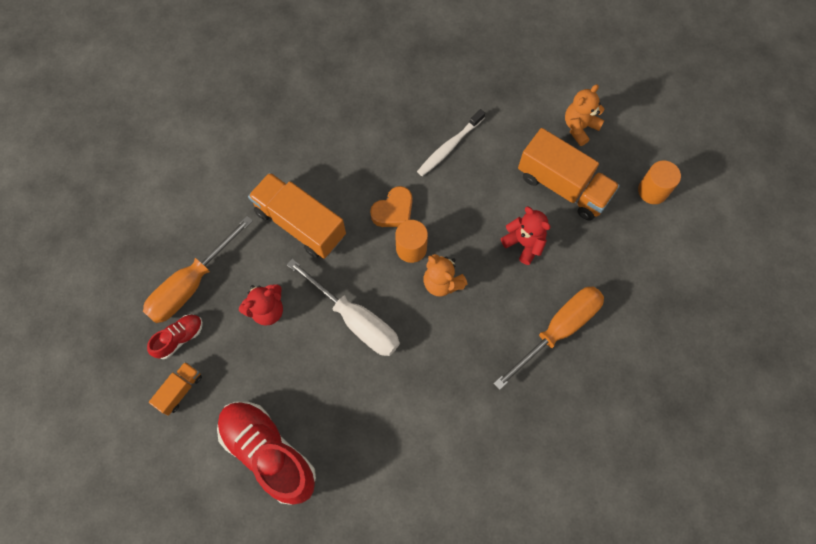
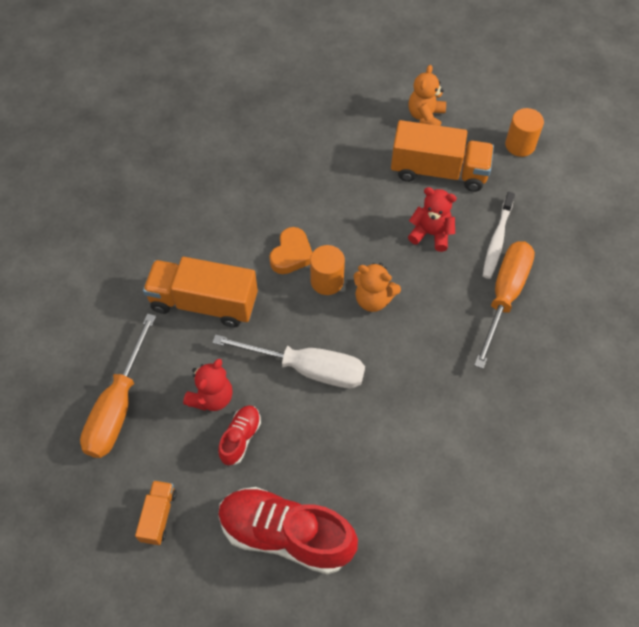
camera: 25 degrees left, 10 degrees down
(179, 338) = (132, 464): red shoe -> red shoe (240, 438)
(449, 147) = (315, 178): white toothbrush -> white toothbrush (497, 240)

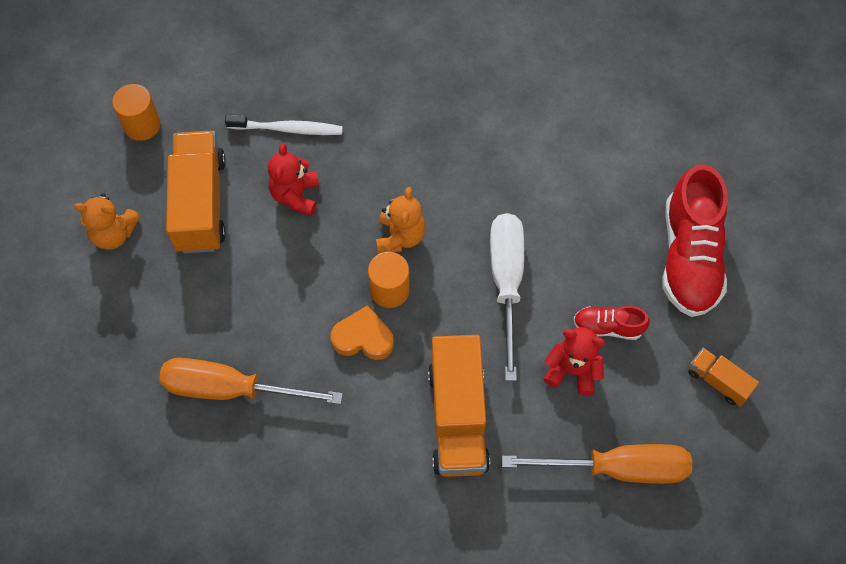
camera: 105 degrees left, 5 degrees up
(158, 516) = (718, 381): orange truck -> orange truck turned 45 degrees clockwise
(504, 296) = (360, 112): orange screwdriver -> orange screwdriver (231, 389)

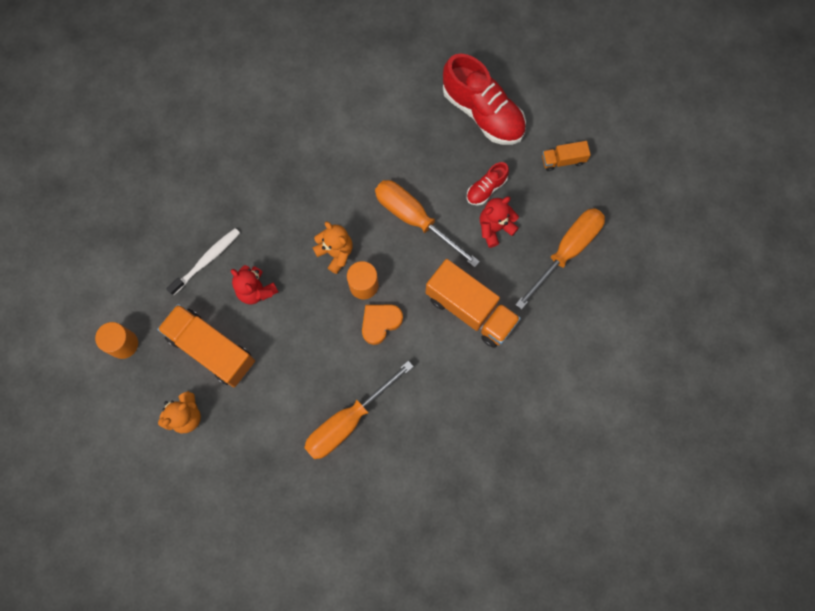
camera: 50 degrees left, 10 degrees up
(506, 283) = (414, 219): white screwdriver -> orange screwdriver

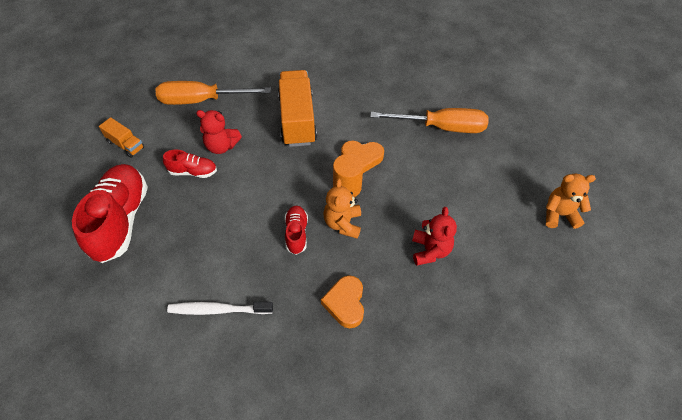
camera: 135 degrees left, 20 degrees down
(123, 344) = (579, 305): orange cylinder -> none
(206, 260) = (451, 309): white toothbrush -> white toothbrush (218, 310)
(211, 349) = (503, 240): orange truck -> none
(277, 200) = (345, 303): none -> orange heart
(358, 215) = (296, 233): none -> red shoe
(414, 219) = (262, 196): orange screwdriver -> none

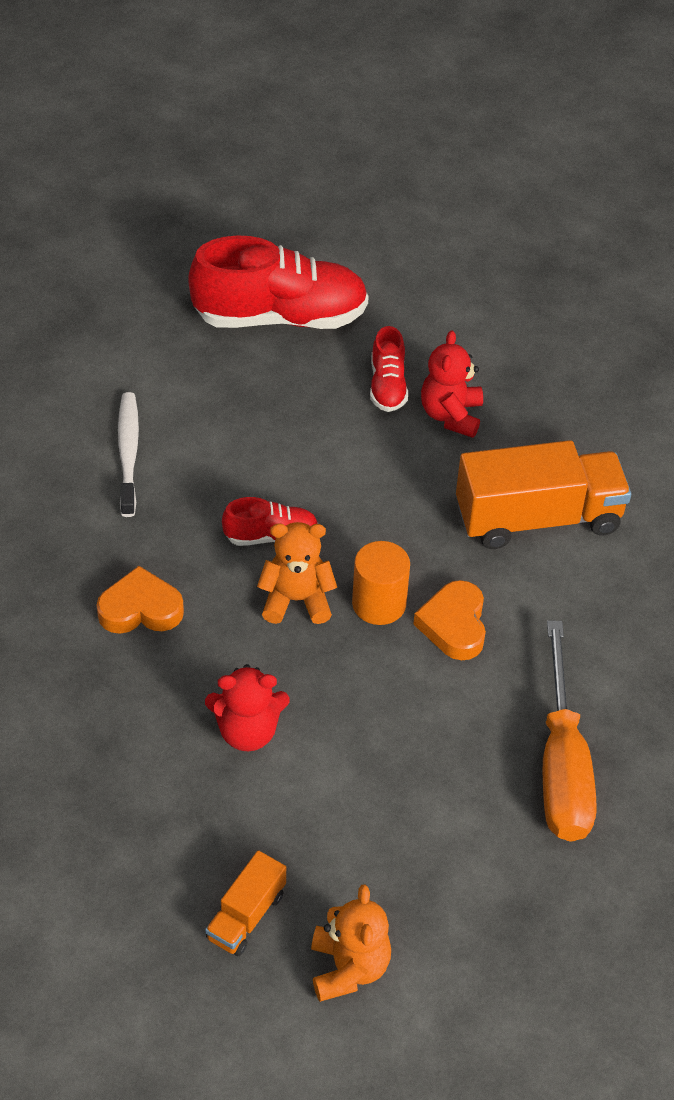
camera: 85 degrees right, 5 degrees down
(125, 145) = (434, 292): orange truck -> orange truck (246, 916)
(202, 100) = (560, 373): orange screwdriver -> none

